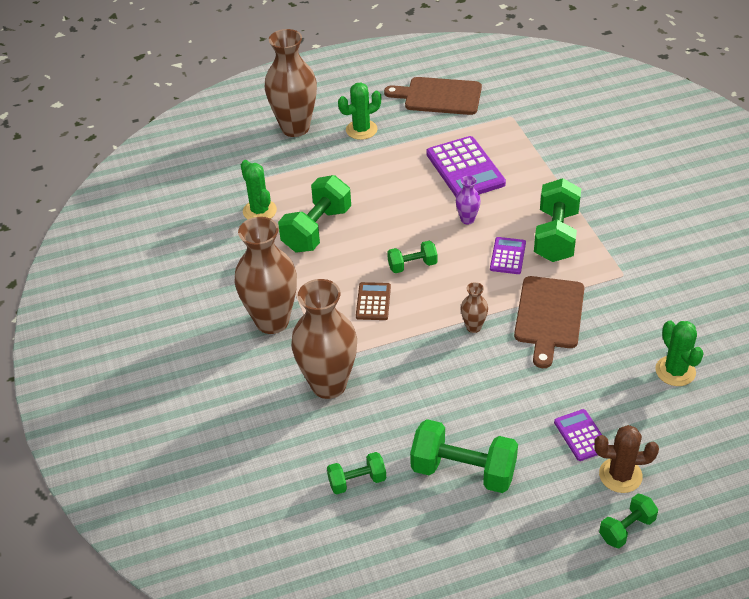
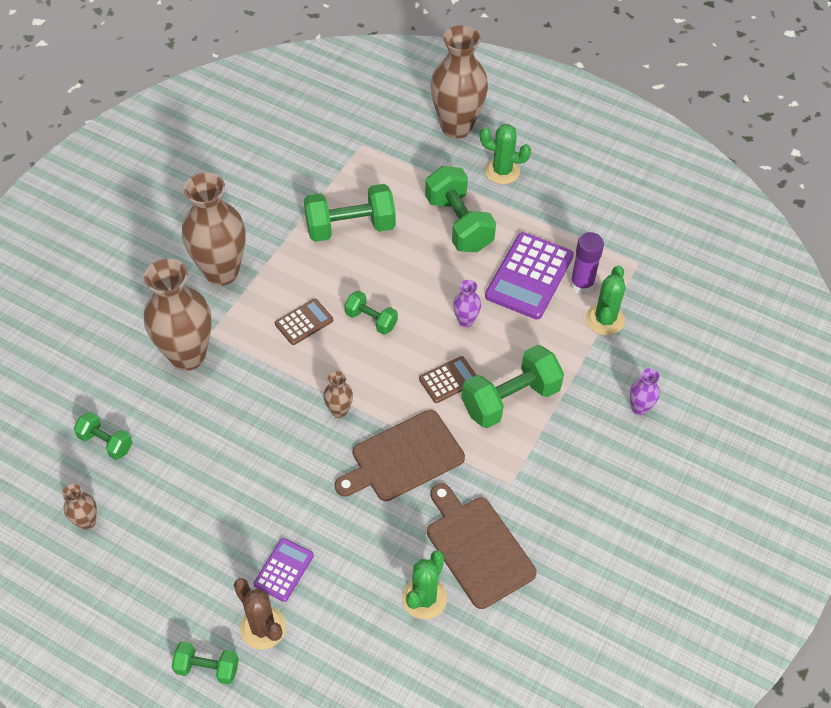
camera: 45 degrees right, 10 degrees up
(259, 211) = (334, 176): green cactus -> green cactus (605, 319)
(421, 535) = (87, 521): none -> brown vase
(439, 96) = (606, 193): brown cutting board -> brown cutting board (477, 547)
(463, 471) = (174, 508): green dumbbell -> green dumbbell (458, 223)
(499, 150) = (581, 284): none -> purple glue stick
(508, 256) = (449, 380): purple calculator -> brown calculator
(625, 182) = (639, 408): none -> purple vase

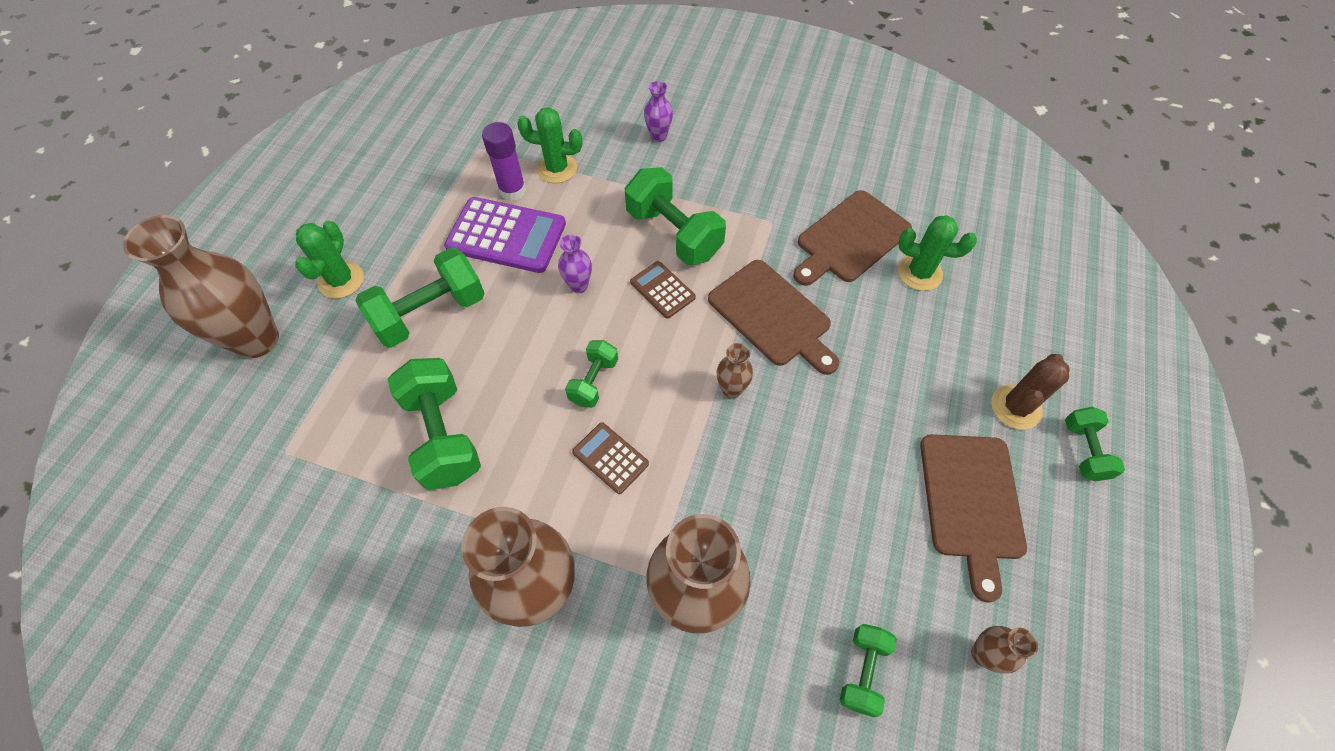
camera: 100 degrees left, 5 degrees up
(194, 557) = (971, 502): none -> brown cutting board
(284, 570) = (945, 402): purple calculator -> none

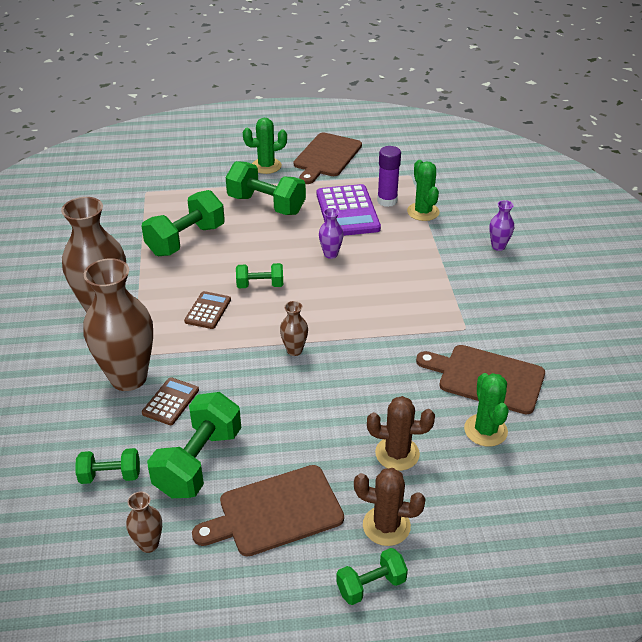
camera: 65 degrees right, 20 degrees down
(257, 340) = (208, 156): brown vase -> none
(662, 290) = (356, 292): brown calculator -> brown calculator (171, 402)
(674, 233) = (411, 282): green dumbbell -> green dumbbell (198, 462)
(772, 316) = (374, 353): brown cutting board -> brown cutting board (326, 157)
(925, 358) = (397, 453): none -> brown cactus

